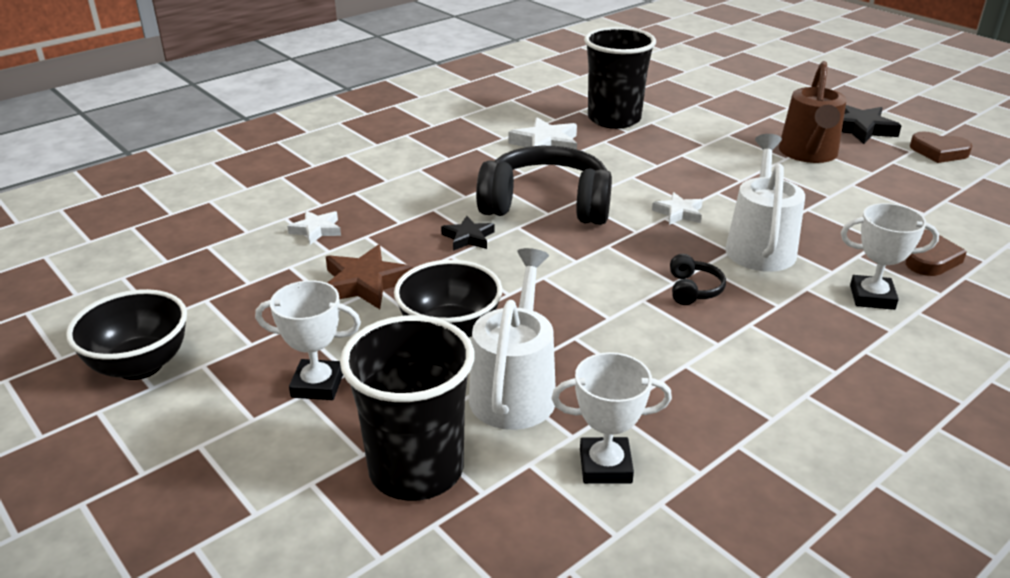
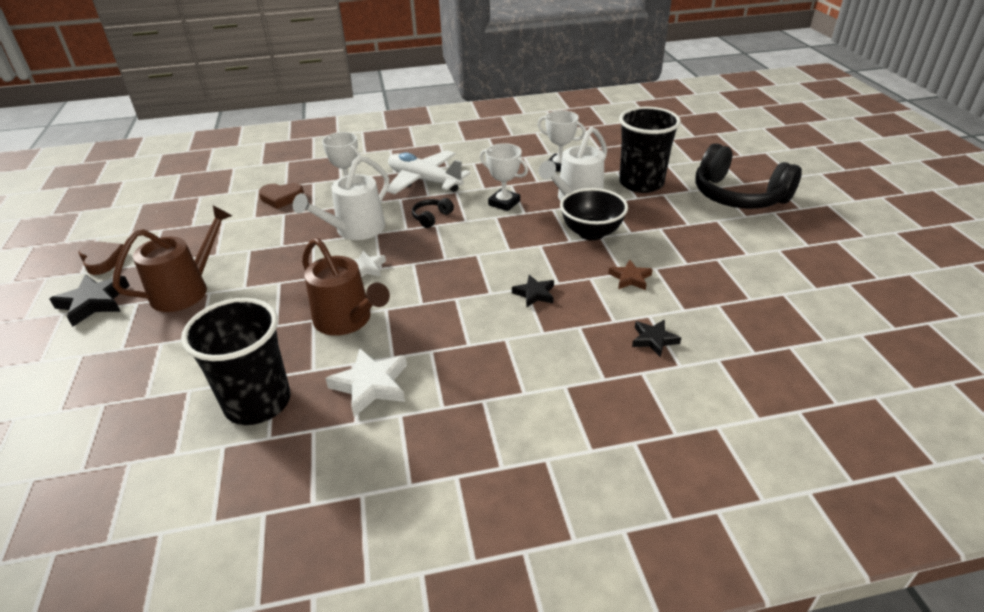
camera: 150 degrees left, 5 degrees up
(140, 365) = (789, 263): black bowl -> none
(316, 230) = (654, 340): white star -> black star
(317, 385) = (679, 226): white trophy -> white trophy (504, 203)
(365, 283) = (630, 278): brown star -> brown star, size x0.62
(546, 205) = (449, 306): black headphones -> black headphones (738, 196)
(627, 172) = (347, 320): none -> brown watering can
(793, 348) = (424, 181): none -> white plane
(928, 258) = (281, 198): brown heart -> brown heart turned 135 degrees counterclockwise

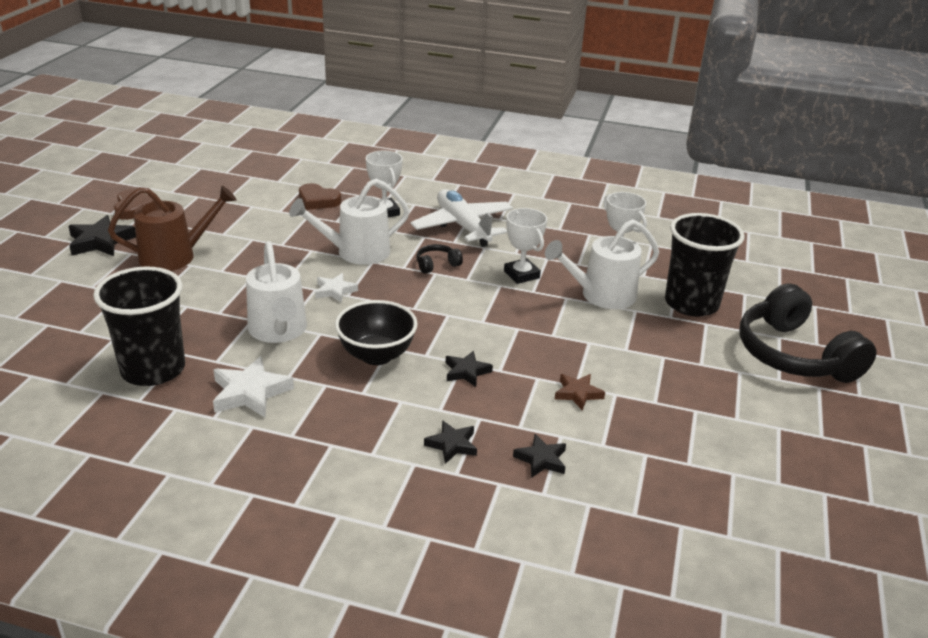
camera: 25 degrees right, 5 degrees down
(347, 320) = (279, 330): brown watering can -> white watering can
(579, 357) = (452, 445): none -> black star
(591, 233) = (582, 335): black bowl -> black bowl (376, 355)

